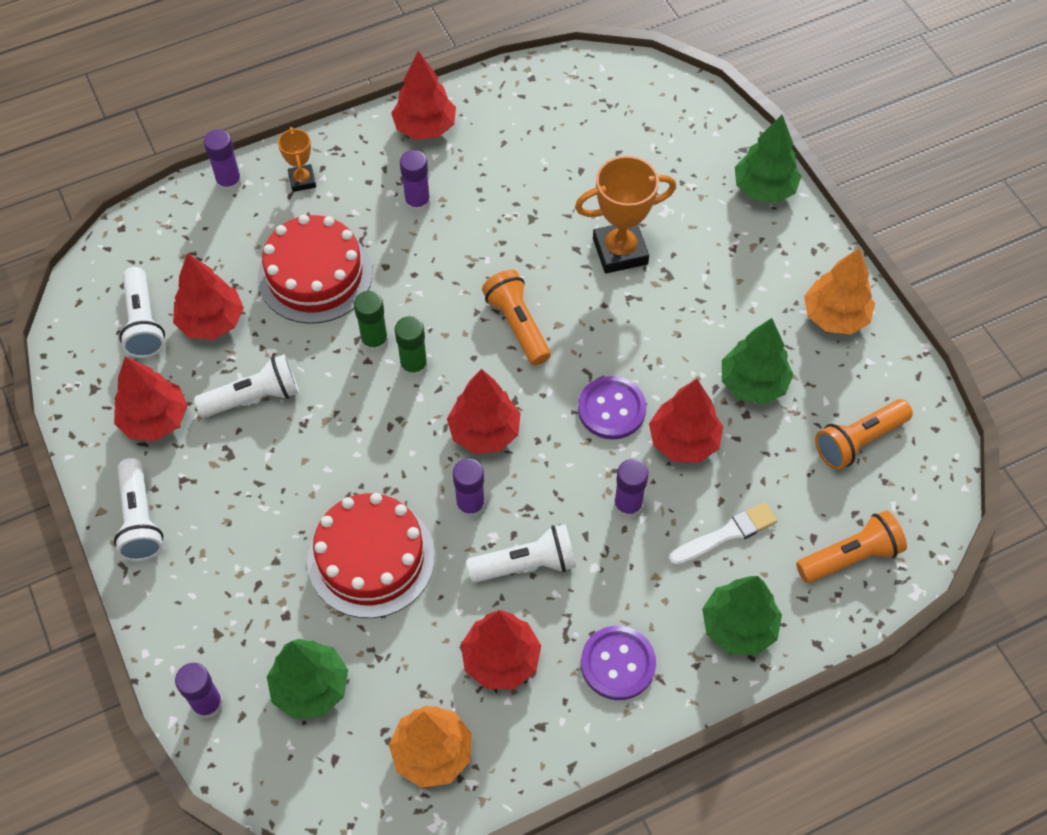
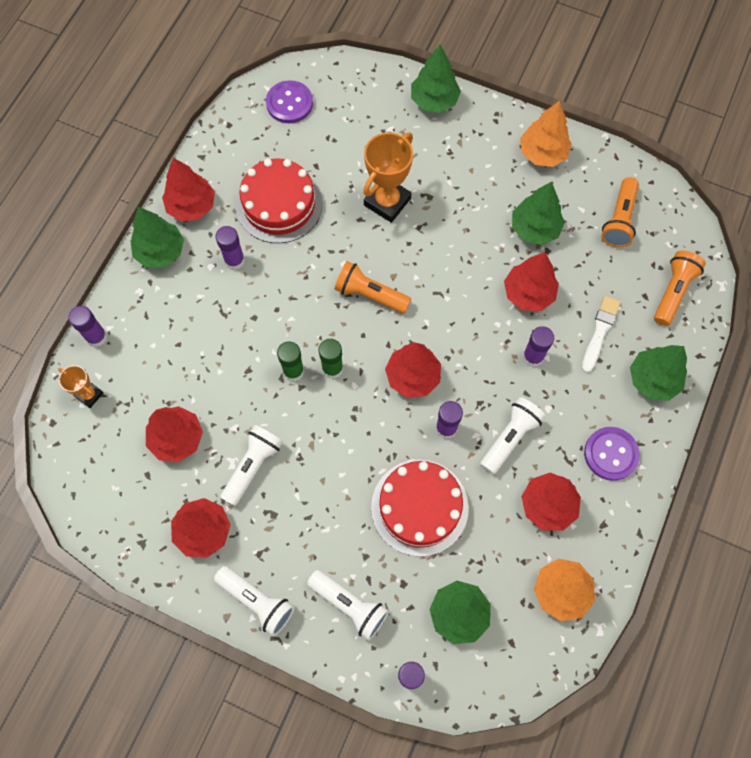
camera: 40 degrees left, 10 degrees up
(143, 323) = (132, 474): white flashlight -> white flashlight (349, 605)
(302, 180) = (145, 300): orange trophy -> orange trophy (89, 395)
(315, 275) = (215, 357): red cake -> red cake (279, 204)
(357, 148) = (160, 251): none -> green tree
(611, 409) = (472, 305): purple button -> purple button (289, 103)

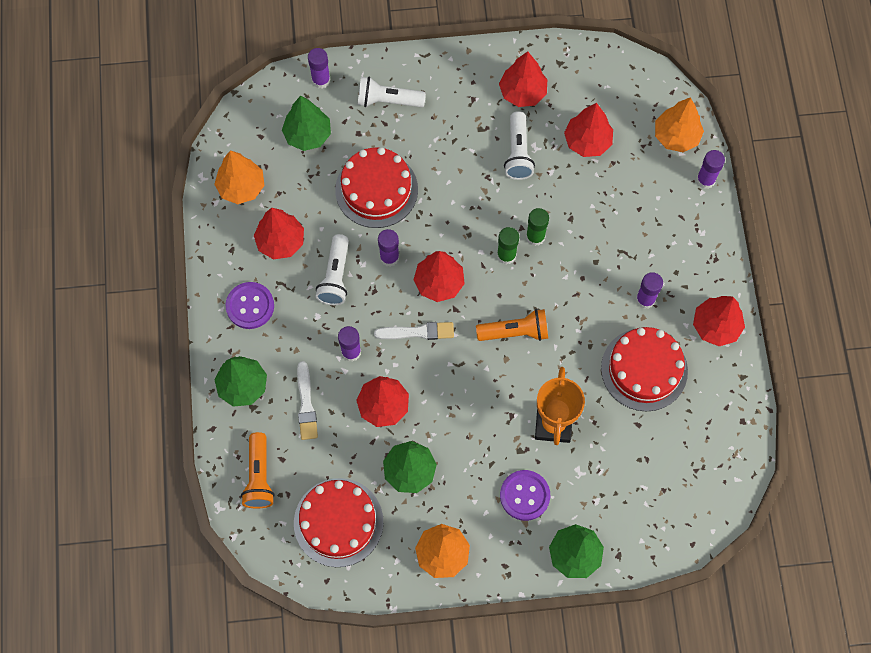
camera: 150 degrees right, 0 degrees up
(89, 395) = (676, 136): orange trophy -> orange tree
(160, 251) = (710, 273): green tree -> none
(257, 601) = (454, 70): white flashlight -> none
(289, 103) = (705, 474): purple button -> purple button (524, 495)
(460, 342) = (417, 332): none -> white brush
(619, 220) = (338, 522): orange flashlight -> red cake

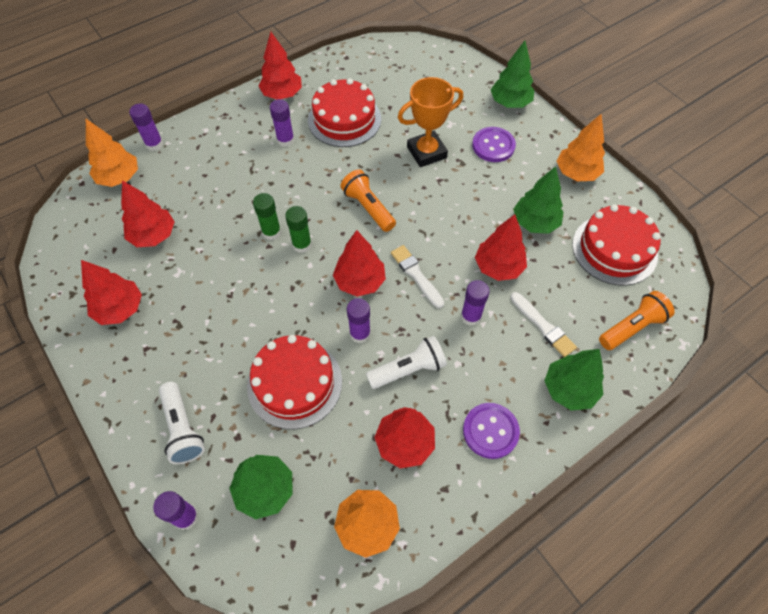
camera: 120 degrees left, 10 degrees down
(306, 404) = (543, 326): white brush -> white brush turned 90 degrees clockwise
(518, 153) = (191, 282): white flashlight -> none

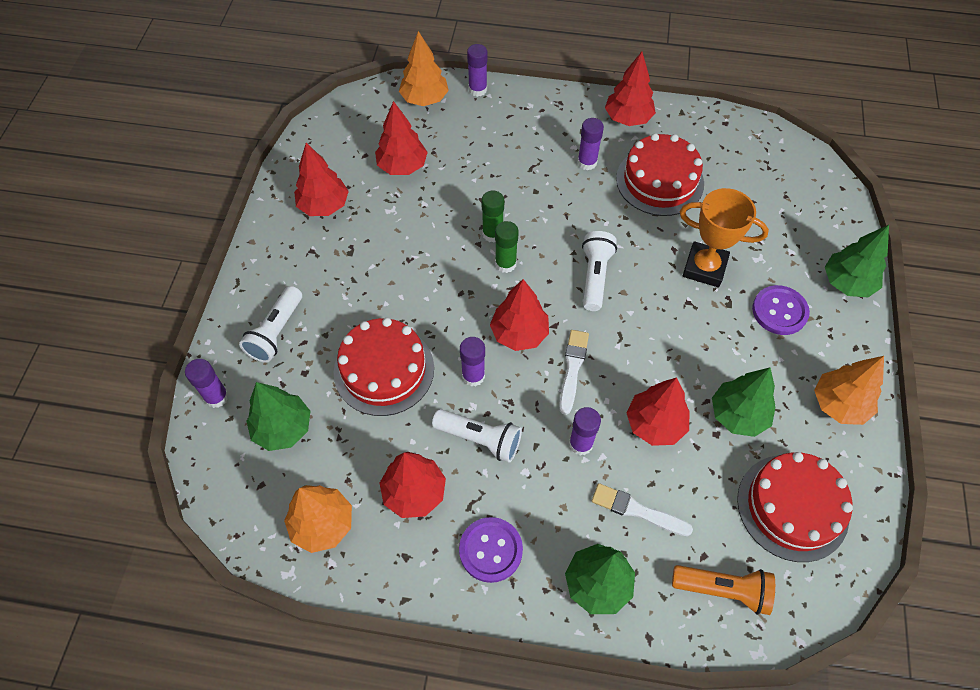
camera: 45 degrees right, 0 degrees up
(368, 207) = (595, 276): orange flashlight -> white flashlight
(543, 326) = (637, 510): white brush -> white brush turned 105 degrees clockwise

